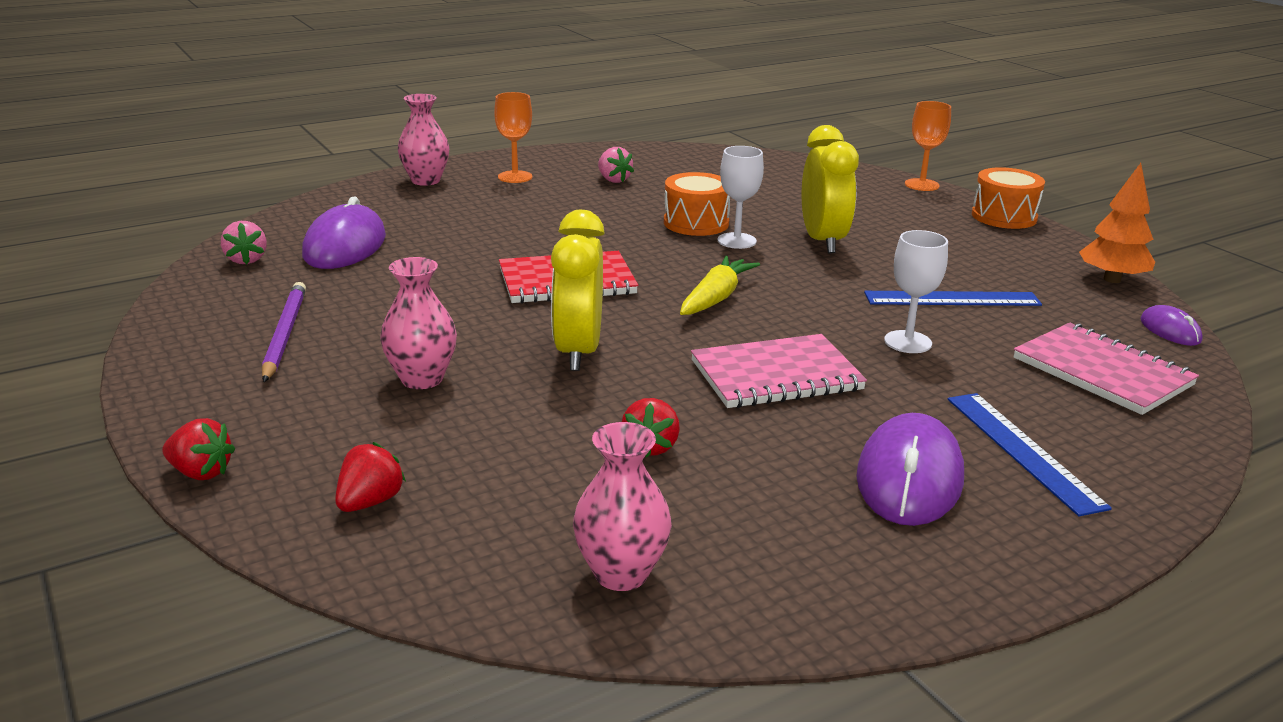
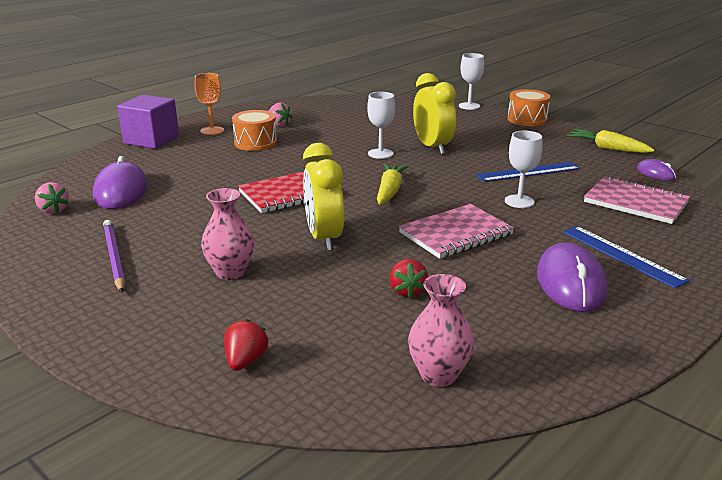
camera: 15 degrees left, 0 degrees up
(201, 472) = (111, 363): red strawberry -> none
(425, 180) = (151, 140): pink vase -> purple cube
(696, 223) = (348, 146): orange drum -> orange drum (255, 143)
(921, 185) = (469, 106): orange goblet -> white goblet
(1112, 279) = (607, 148): orange tree -> yellow carrot

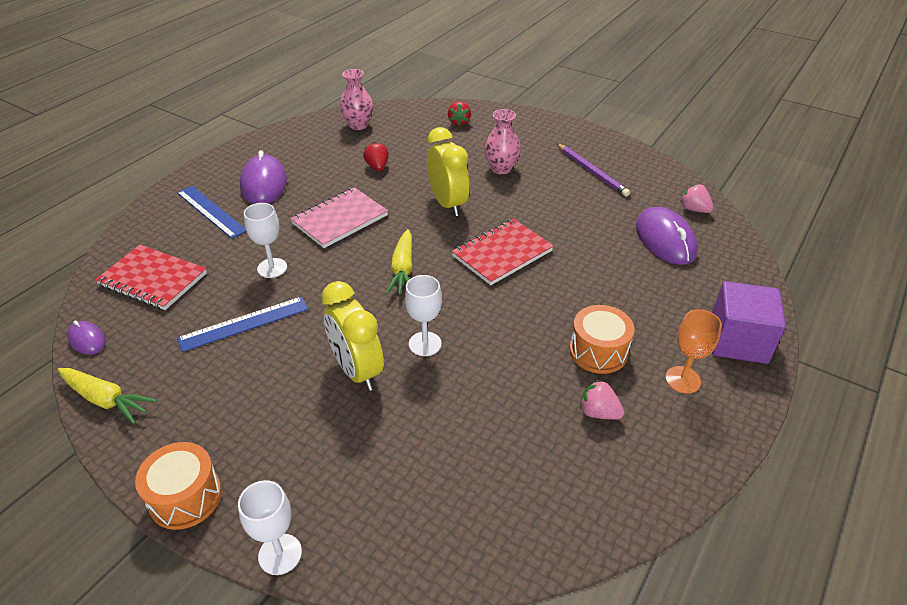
camera: 170 degrees right, 15 degrees up
(635, 202) = (153, 279): pink notebook -> red notebook

